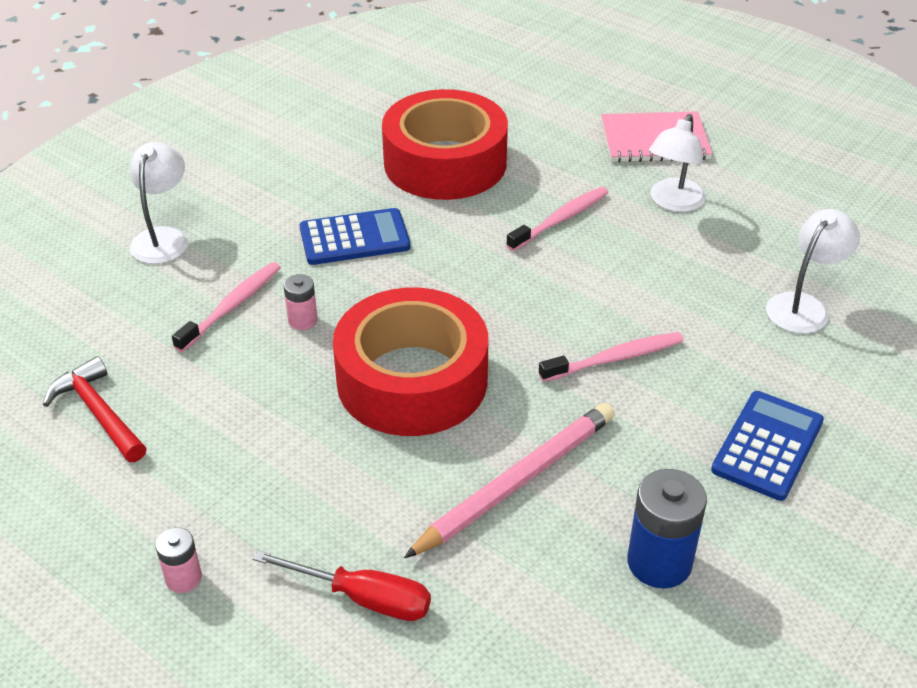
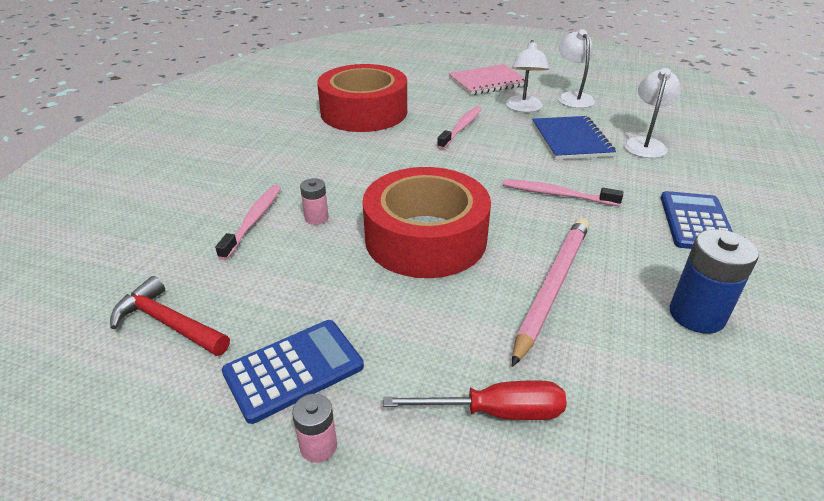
camera: 20 degrees left, 5 degrees down
(163, 238) = (174, 188): white lamp -> white lamp (572, 97)
(354, 238) = (326, 162): blue calculator -> blue calculator (293, 369)
(615, 358) = (557, 194): pink toothbrush -> pink toothbrush turned 120 degrees counterclockwise
(700, 274) = (570, 140): none -> blue notebook

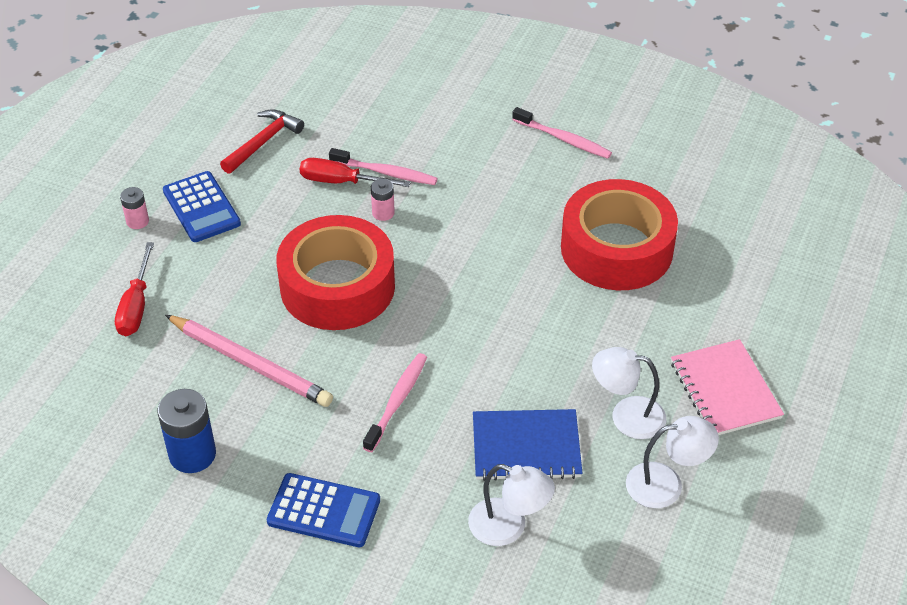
camera: 95 degrees right, 10 degrees up
(263, 249) = (341, 182): none -> red screwdriver
(461, 128) = (566, 339): pink toothbrush -> pink toothbrush (563, 139)

